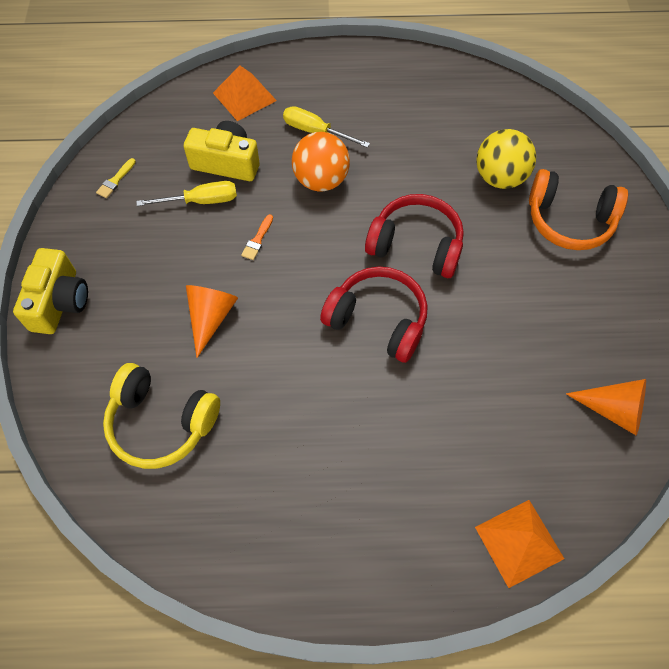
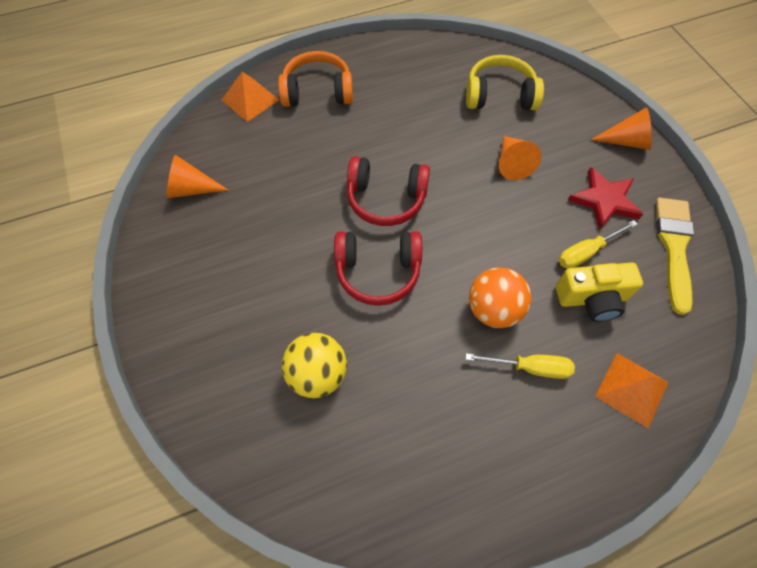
camera: 160 degrees right, 0 degrees up
(60, 302) = (626, 141): yellow camera -> orange cone
(115, 180) = (674, 247): yellow brush -> yellow brush, size x2.50
(143, 243) = (604, 200): none -> red star
(257, 240) = (515, 233): orange brush -> none
(569, 220) = (238, 345): orange headphones -> orange headphones (317, 92)

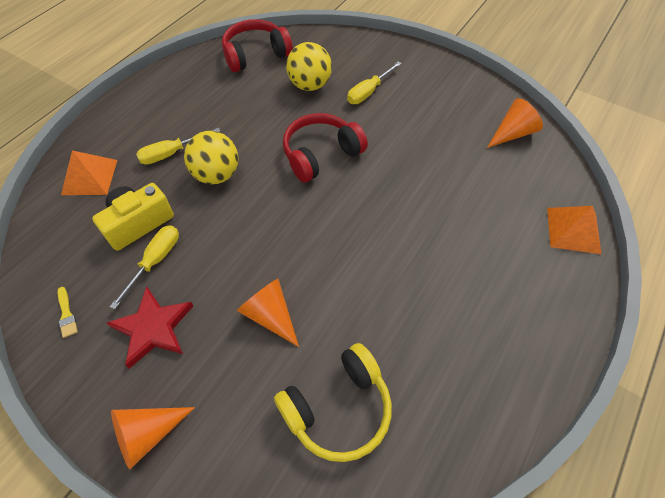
camera: 145 degrees right, 5 degrees down
(264, 320) = (368, 92): none -> yellow screwdriver
(317, 92) = (528, 279): orange headphones -> none
(386, 199) = (361, 209): red headphones -> red headphones (256, 55)
(493, 310) = (217, 175): orange ball -> yellow ball
(674, 247) = (66, 314): yellow brush -> yellow brush, size x0.40

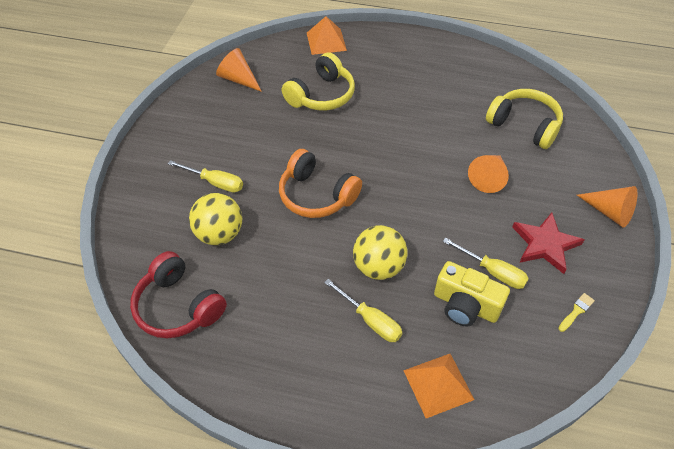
camera: 110 degrees left, 5 degrees down
(155, 261) = (492, 271): yellow screwdriver -> yellow screwdriver turned 150 degrees counterclockwise
(321, 155) = (316, 195): red headphones -> orange headphones
(467, 197) = (321, 95): none -> yellow headphones

